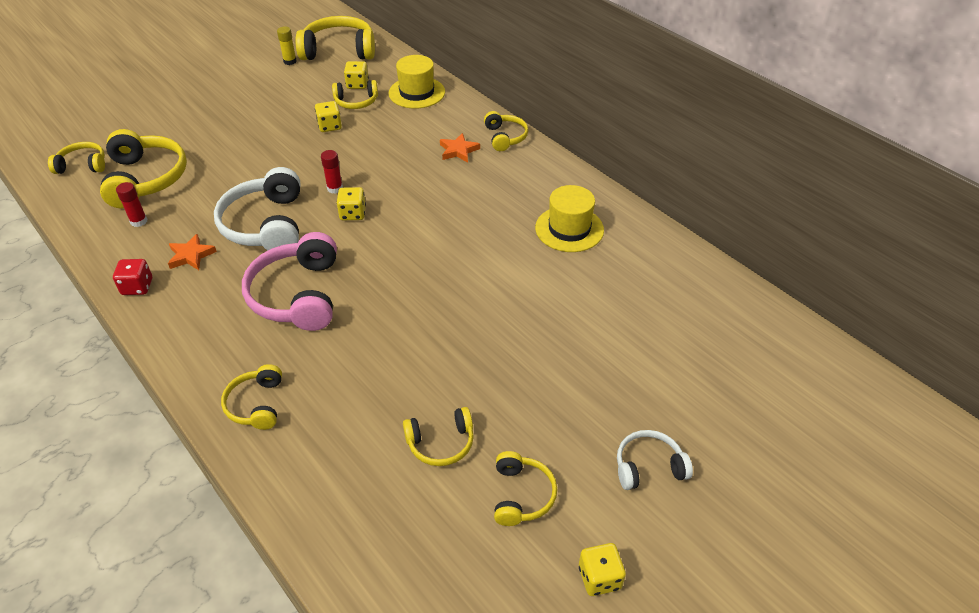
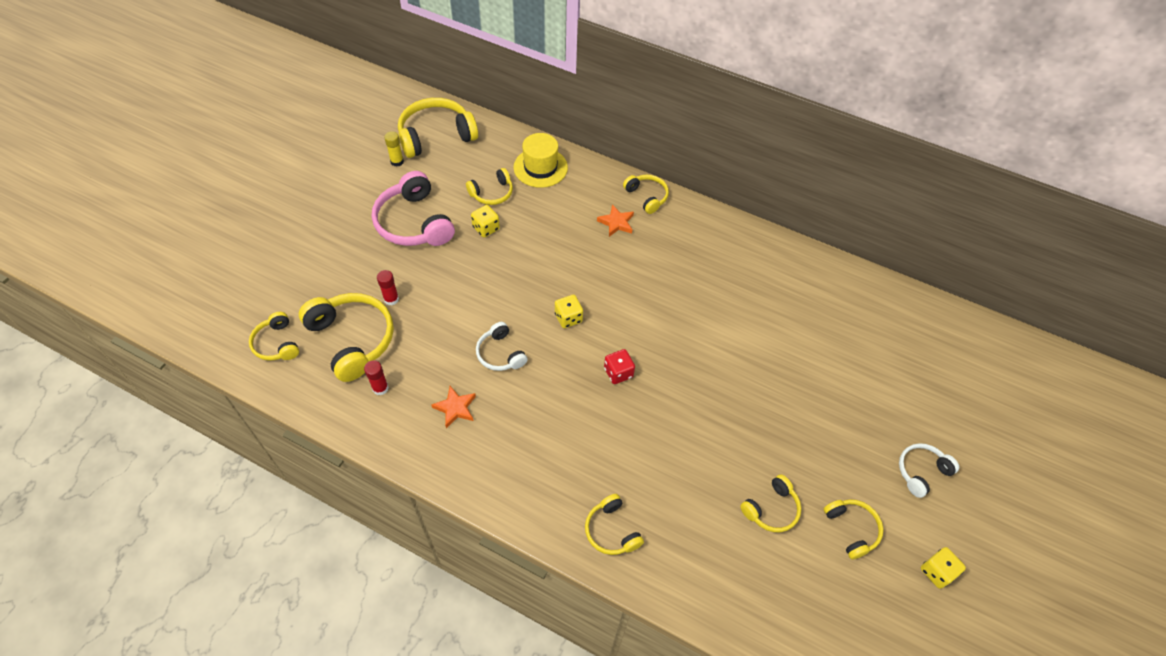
camera: 25 degrees left, 10 degrees up
(82, 165) = (277, 343): yellow headphones -> yellow headphones turned 90 degrees counterclockwise
(137, 287) = (430, 456): red dice -> red dice (618, 373)
(266, 224) = (500, 353): white headphones -> white headphones, size x0.55
(298, 295) = (576, 416): pink headphones -> pink headphones (414, 223)
(335, 188) = (535, 296): red glue stick -> red glue stick (391, 299)
(357, 84) = (480, 172): yellow dice -> none
(569, 229) = (752, 277): yellow hat -> none

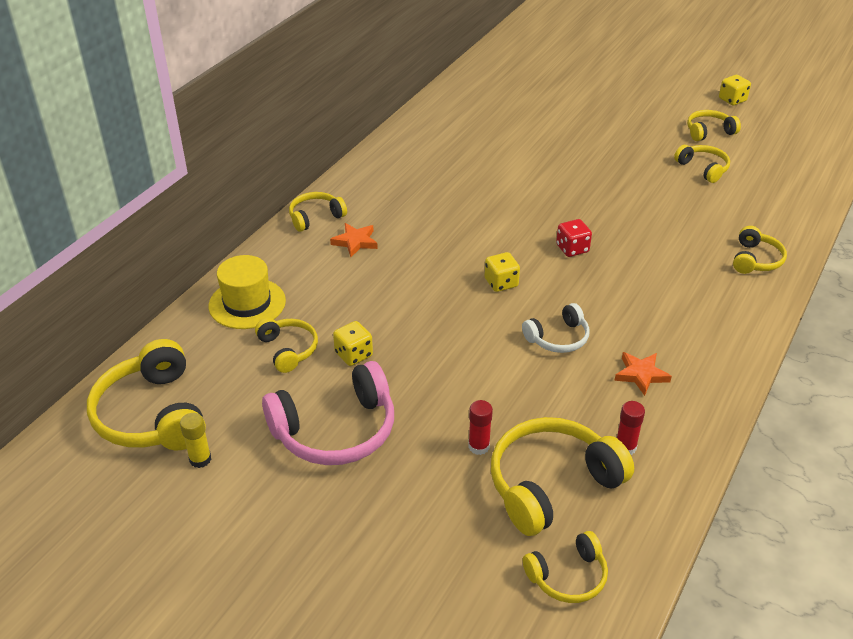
camera: 85 degrees left, 15 degrees down
(612, 530) = (755, 260): yellow headphones -> yellow headphones turned 45 degrees counterclockwise
(921, 472) = (646, 94): white headphones -> none

